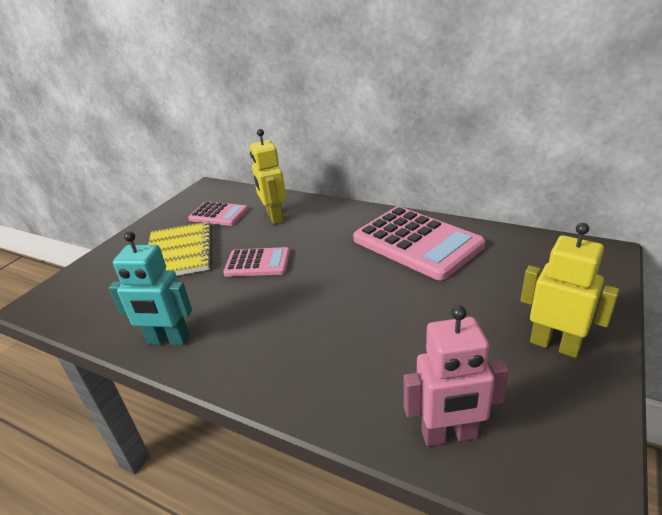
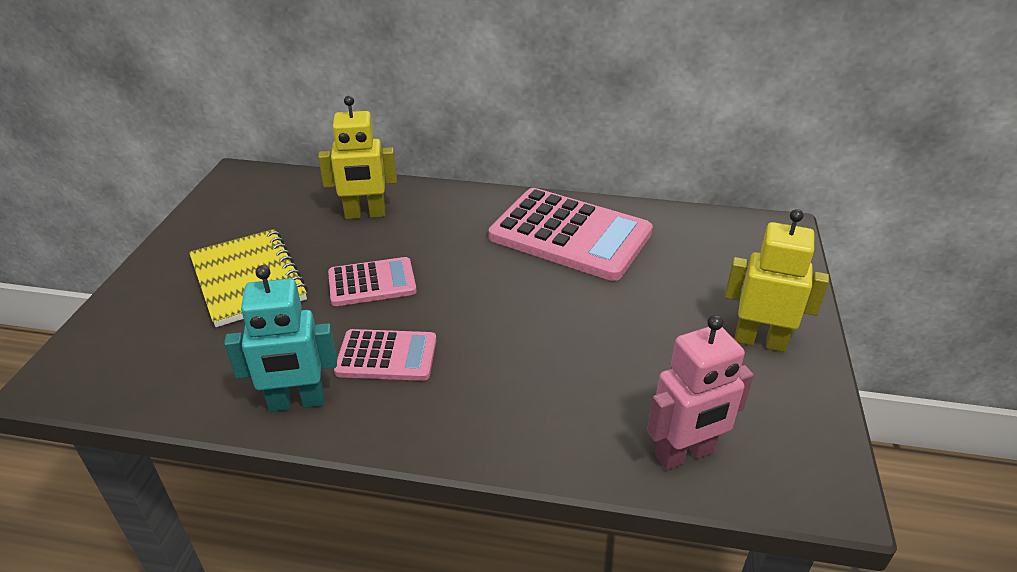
camera: 20 degrees left, 5 degrees up
(218, 214) = (279, 217): pink calculator -> pink calculator (386, 356)
(274, 217) = (365, 214): yellow robot -> yellow robot turned 60 degrees counterclockwise

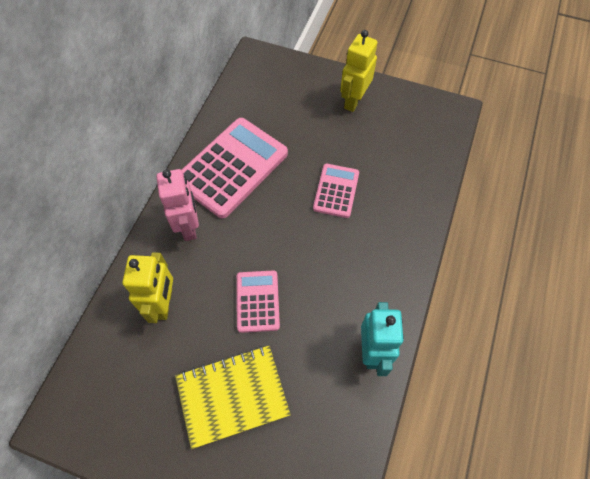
camera: 80 degrees left, 25 degrees up
(386, 356) = (337, 294): pink calculator -> pink calculator (336, 191)
(685, 454) = (429, 158): pink robot -> pink robot (189, 226)

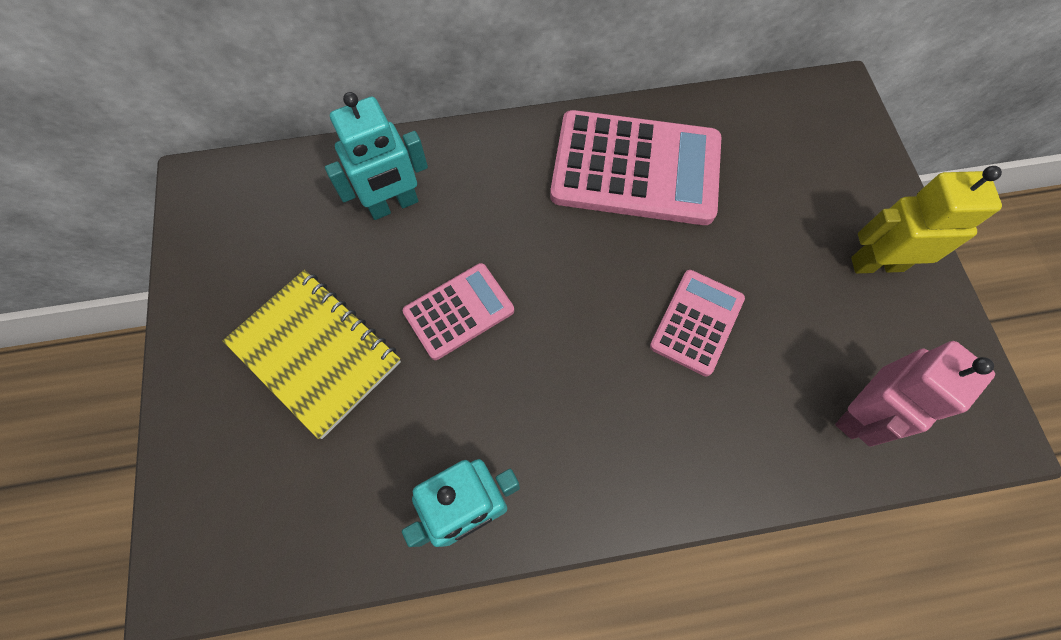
camera: 60 degrees right, 5 degrees up
(164, 303) = (393, 205): yellow robot -> turquoise robot
(189, 226) = (514, 171): pink robot -> pink robot (859, 414)
(336, 191) = (697, 322): pink calculator -> pink calculator turned 45 degrees counterclockwise

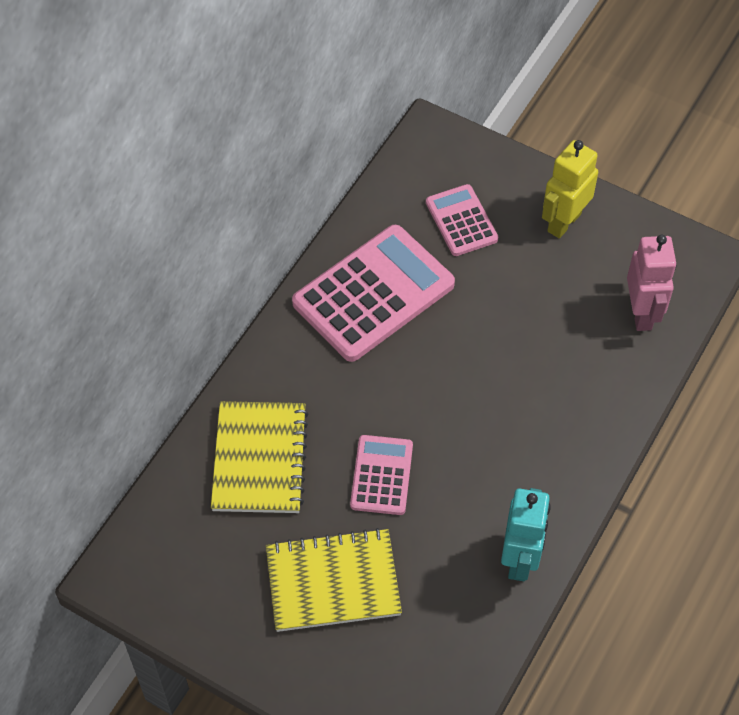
camera: 50 degrees left, 10 degrees down
(393, 205) = (259, 459): turquoise robot -> yellow notebook
(697, 322) = (513, 348): pink calculator -> pink calculator (461, 221)

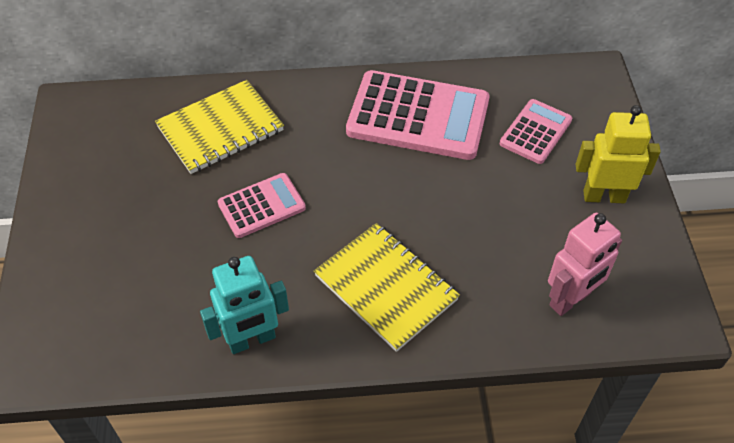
camera: 55 degrees right, 5 degrees down
(333, 582) = (145, 226): yellow notebook -> yellow notebook (386, 288)

